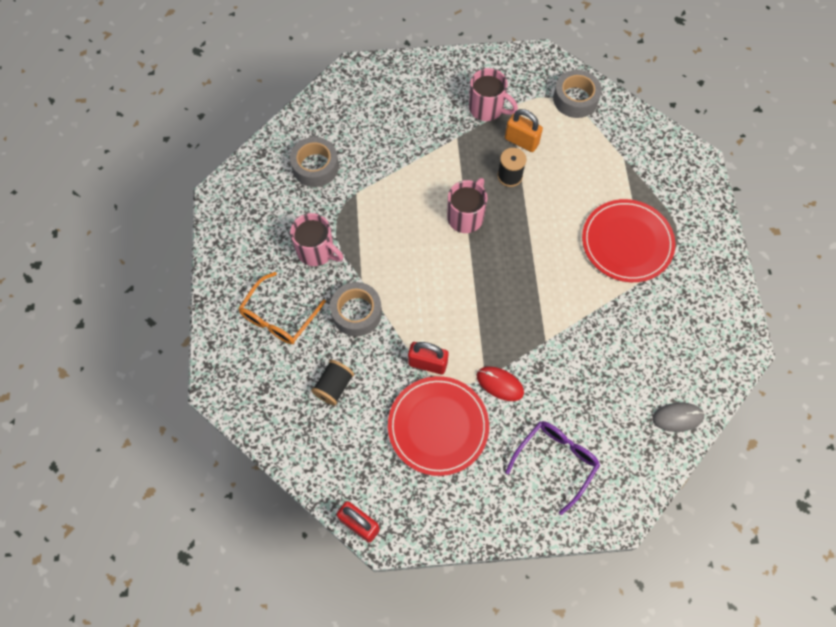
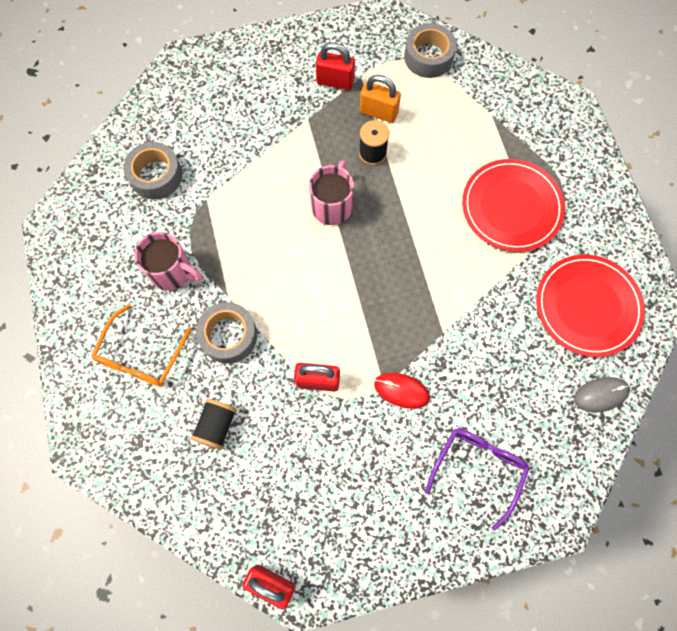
camera: 10 degrees left, 5 degrees up
(438, 426) = (341, 452): red plate -> red plate (587, 306)
(487, 108) = (335, 81): pink mug -> red padlock

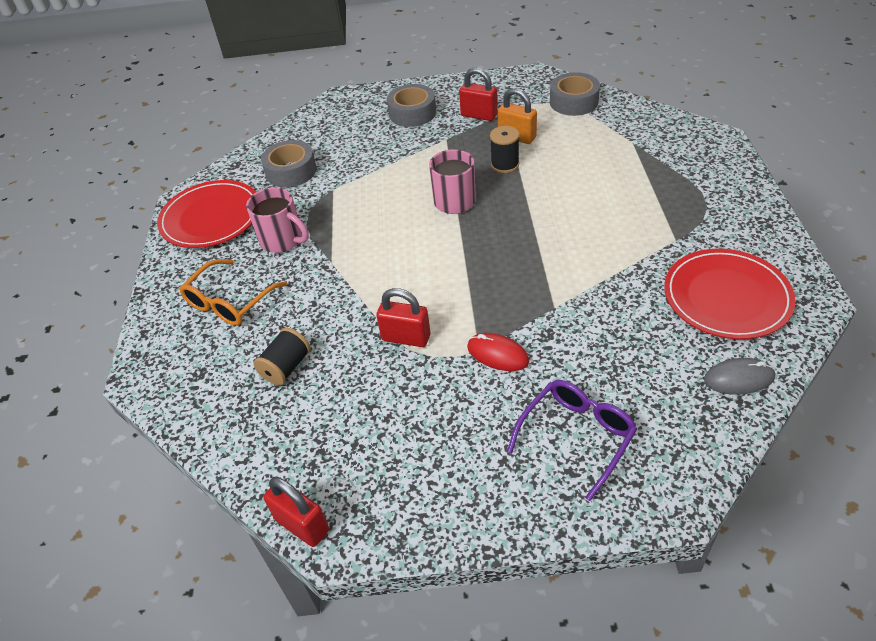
camera: 15 degrees right, 25 degrees down
(229, 335) = (322, 293): grey tape -> grey tape (412, 113)
(511, 207) = (645, 211): red plate -> red plate (211, 217)

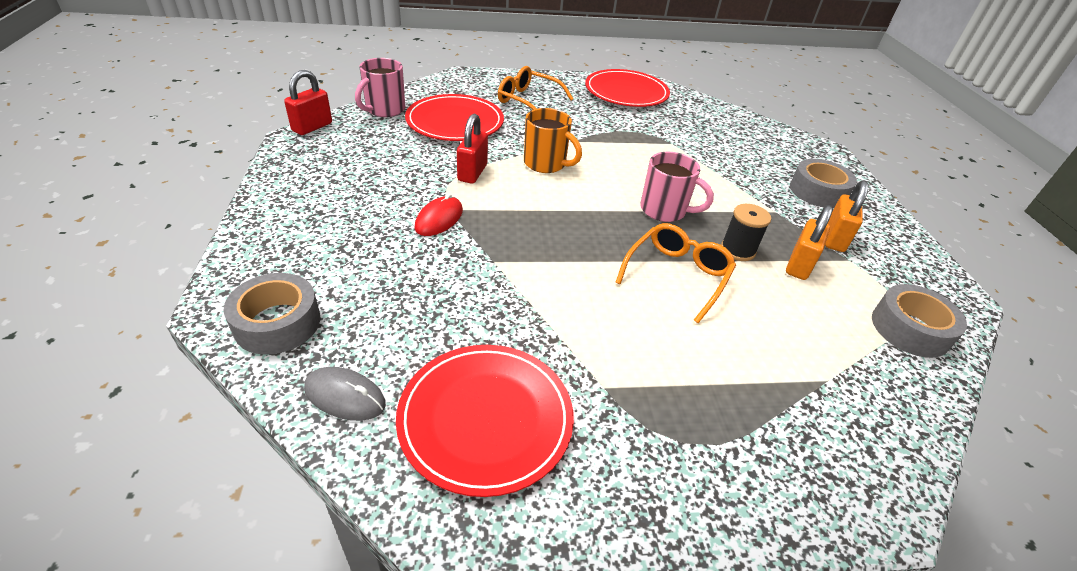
camera: 80 degrees right, 5 degrees down
(283, 240) = (599, 120): pink mug -> pink mug (384, 110)
(286, 367) = (455, 122): black spool -> red plate
(291, 171) = (694, 124): grey tape -> grey tape (277, 323)
(381, 280) = (546, 164): none -> orange mug
(479, 115) = (834, 238): red padlock -> orange padlock
(545, 199) = (677, 275): none -> orange glasses
(577, 436) = (324, 255): purple glasses -> none
(738, 378) = (345, 396): grey mouse -> grey mouse turned 60 degrees counterclockwise

